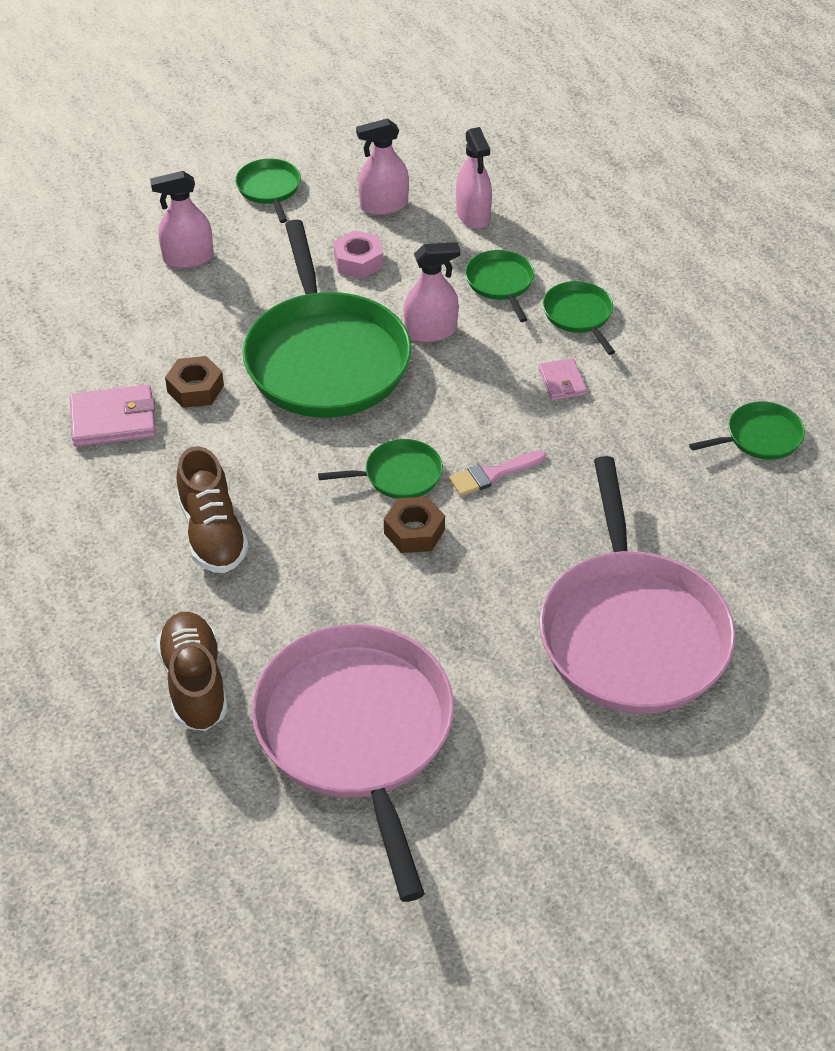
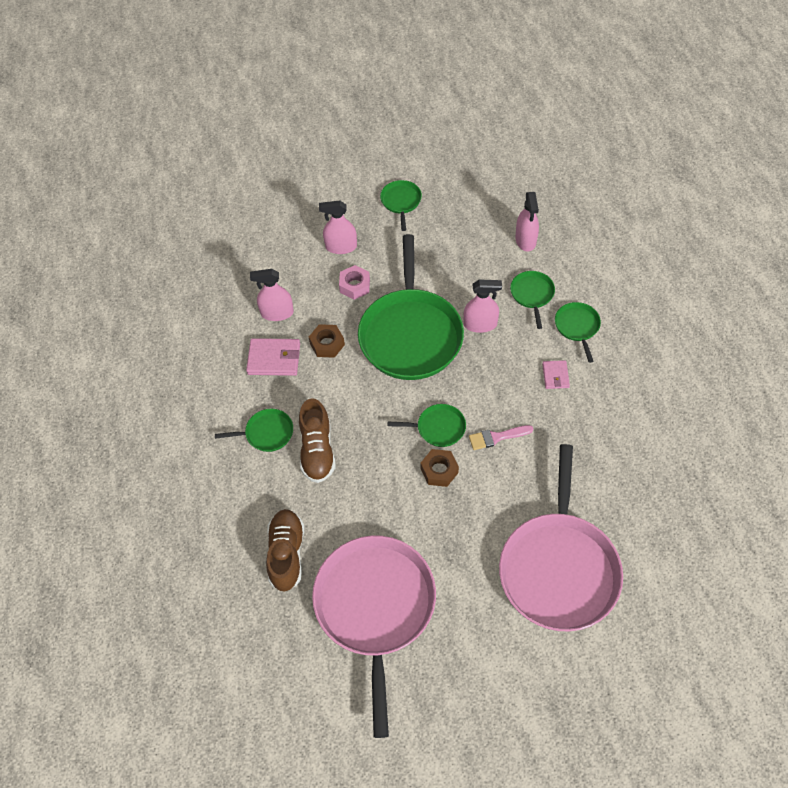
camera: 15 degrees right, 10 degrees up
(358, 261) = (445, 265): pink nut -> pink nut (354, 286)
(384, 205) = (470, 224): pink spray bottle -> pink spray bottle (277, 313)
(760, 437) = (674, 438): green pan -> green pan (266, 433)

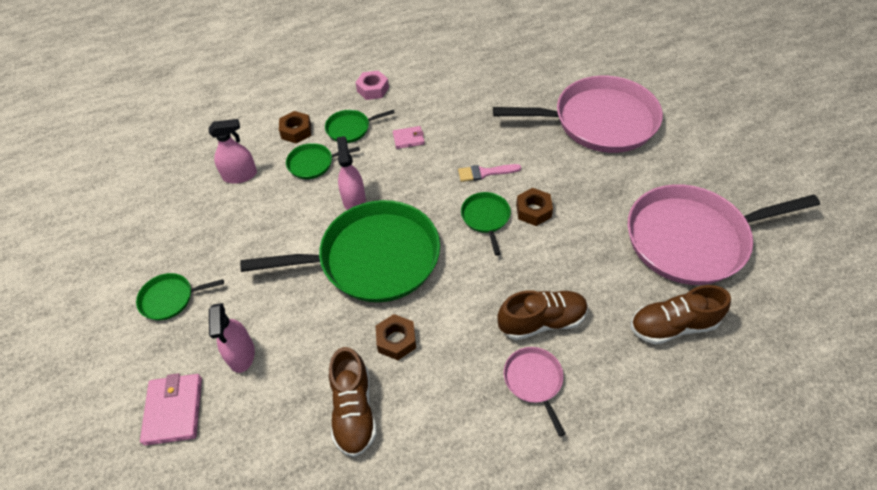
camera: 100 degrees left, 5 degrees down
(266, 433) = (534, 381): green pan -> pink pan
(274, 359) = (426, 397): pink wallet -> pink wallet (174, 410)
(277, 313) = (354, 411): pink spray bottle -> brown shoe
(354, 286) = (305, 326): pink nut -> pink nut (373, 89)
(497, 437) = (485, 173): pink brush -> pink brush turned 105 degrees clockwise
(579, 282) = (296, 131): none -> brown nut

